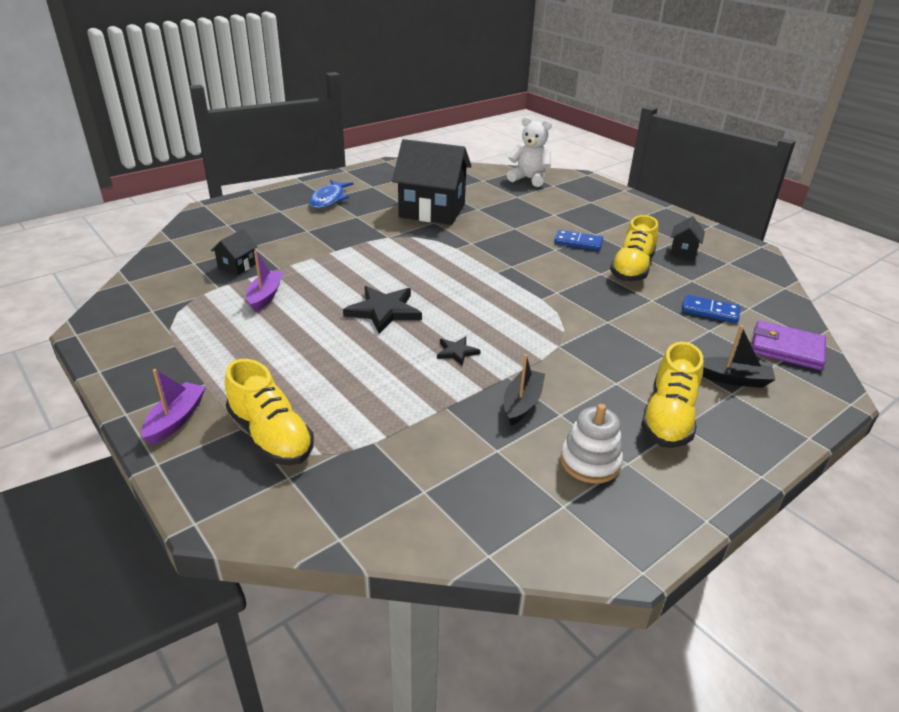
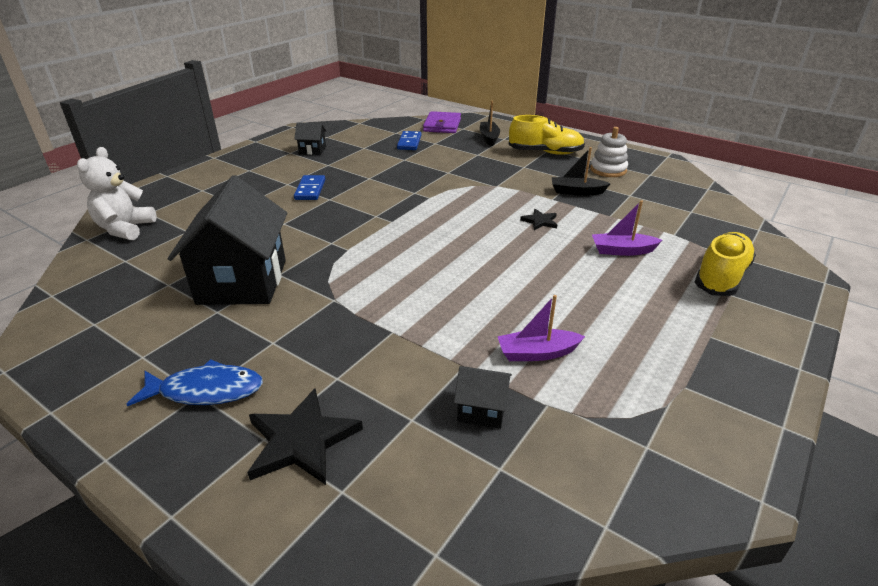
camera: 105 degrees left, 0 degrees up
(176, 419) = (767, 332): purple boat -> purple boat (622, 251)
(384, 311) = (506, 266): black star -> black star (301, 440)
(632, 269) = (355, 167): yellow shoe -> none

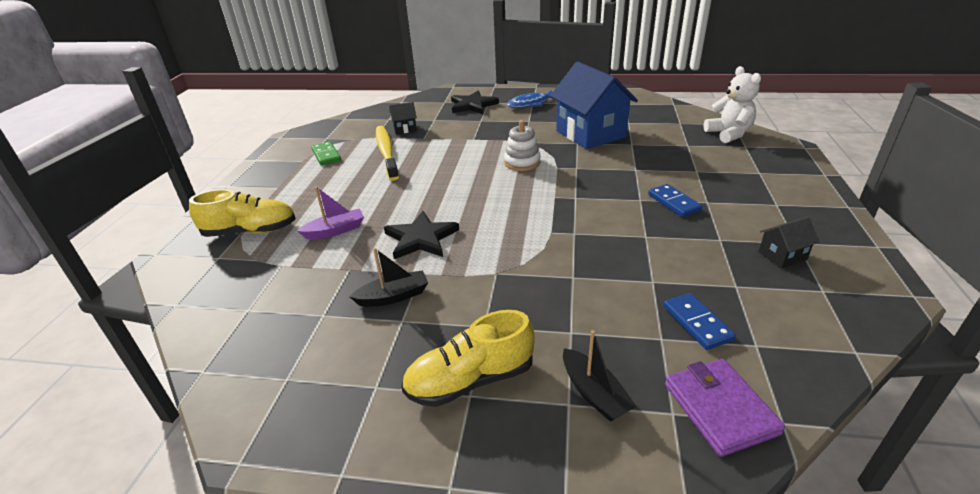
camera: 155 degrees right, 0 degrees up
(242, 282) = (590, 134): black house -> blue house
(537, 353) = (386, 152): purple boat -> yellow toothbrush
(540, 221) = (421, 238): black star -> black star, size x1.89
(608, 170) = (355, 366): white stacking toy -> white stacking toy (522, 162)
(642, 385) = (326, 155): none -> green domino
(721, 277) = (250, 231): yellow shoe -> yellow shoe turned 105 degrees counterclockwise

